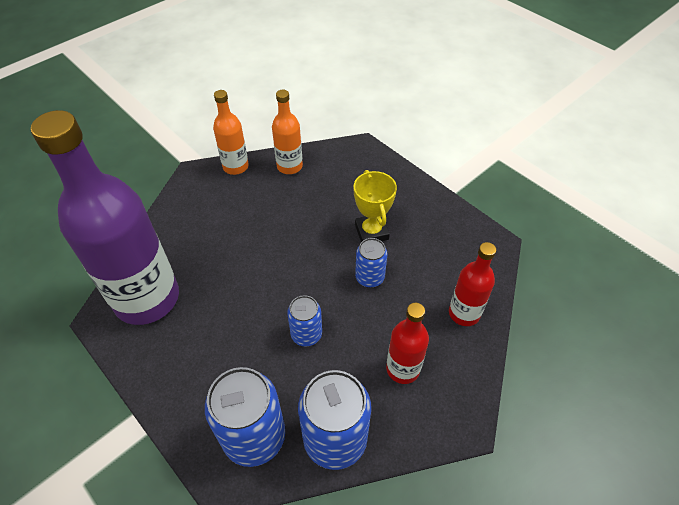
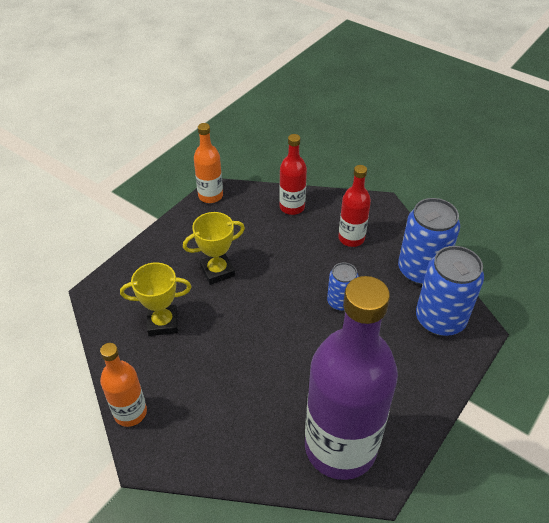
camera: 100 degrees left, 5 degrees down
(289, 166) = (128, 355): orange bottle -> orange bottle (210, 196)
(317, 189) = (163, 323): none -> yellow trophy
(369, 277) = (271, 267): blue can -> none

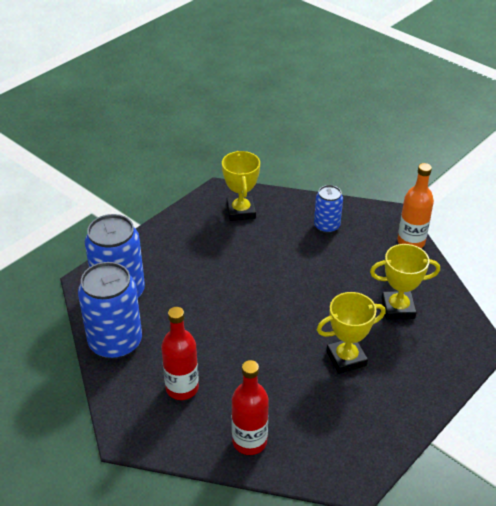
camera: 175 degrees left, 5 degrees down
(210, 196) = (364, 470): orange bottle -> none
(340, 302) = (214, 315): blue can -> blue can (326, 226)
(340, 447) = (241, 211): purple bottle -> yellow trophy

